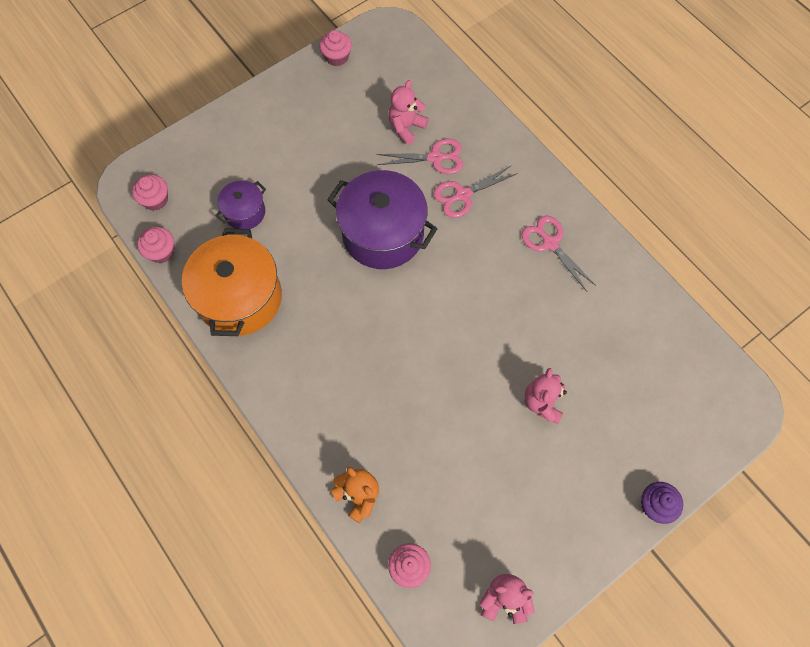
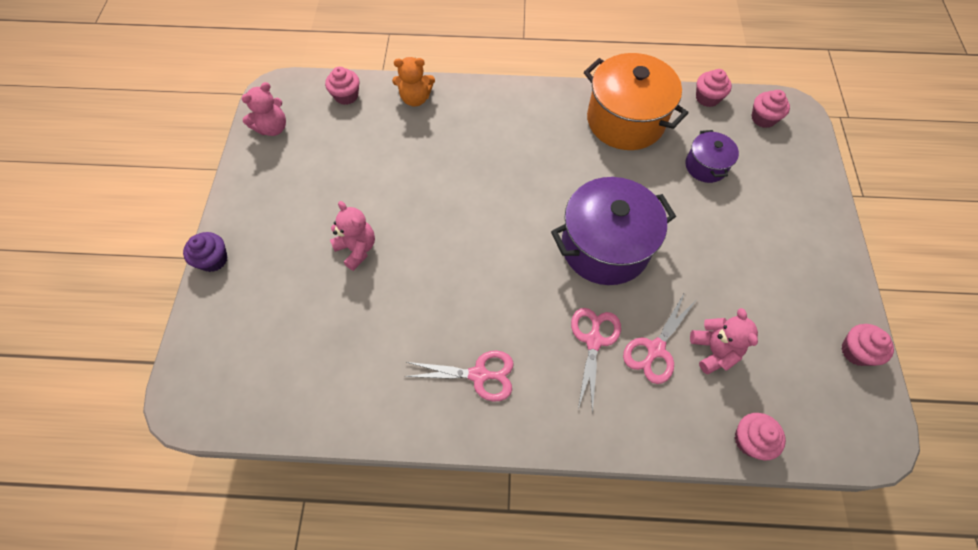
camera: 130 degrees right, 5 degrees down
(448, 81) = (750, 440): none -> pink cupcake

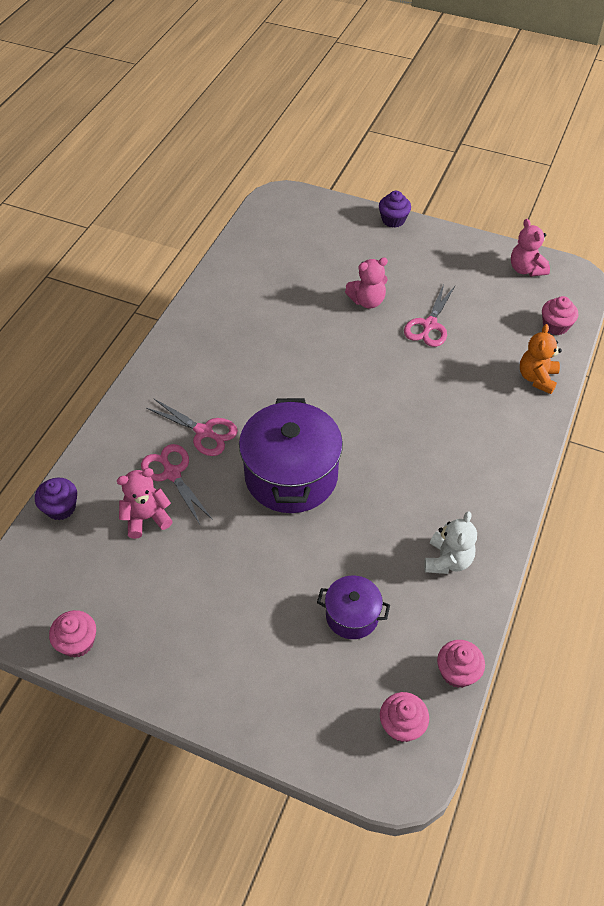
camera: 110 degrees right, 10 degrees down
(479, 375) = (216, 349): pink scissors -> pink scissors (429, 325)
(625, 120) = (447, 560): orange pot -> white teddy bear
(713, 350) = (146, 518): pink teddy bear -> pink teddy bear turned 150 degrees clockwise
(750, 440) = (60, 508): pink cupcake -> purple cupcake

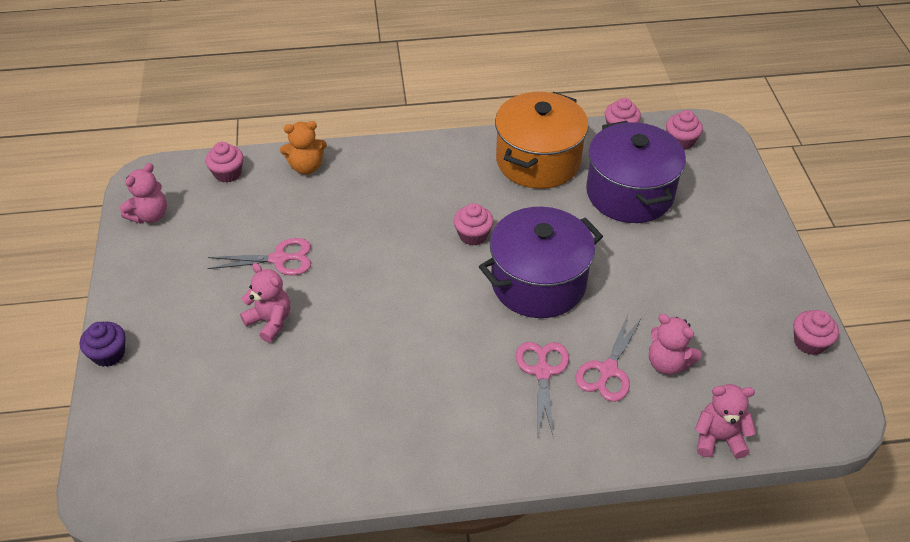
camera: 120 degrees left, 5 degrees down
(60, 508) = (718, 438): purple cupcake -> pink teddy bear
(352, 615) = (629, 193): purple pot -> purple pot, size x1.95
(377, 457) = (473, 235): none -> pink cupcake
(447, 560) = (538, 161): white teddy bear -> orange pot

